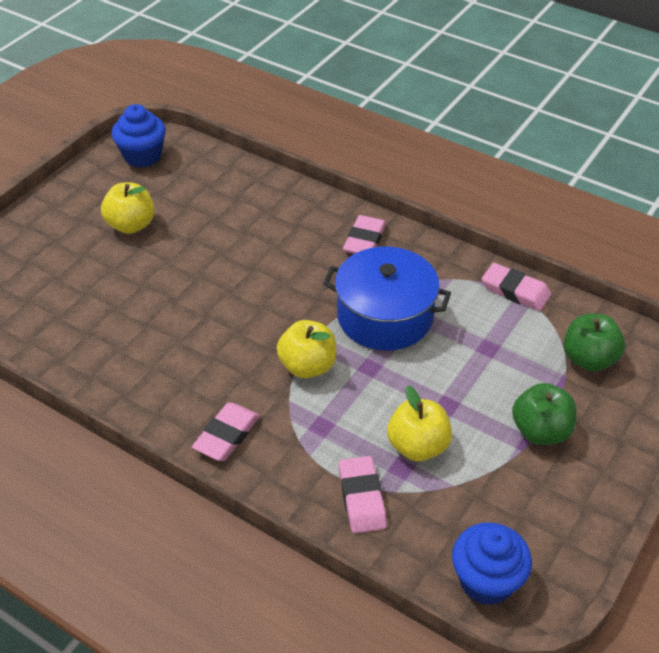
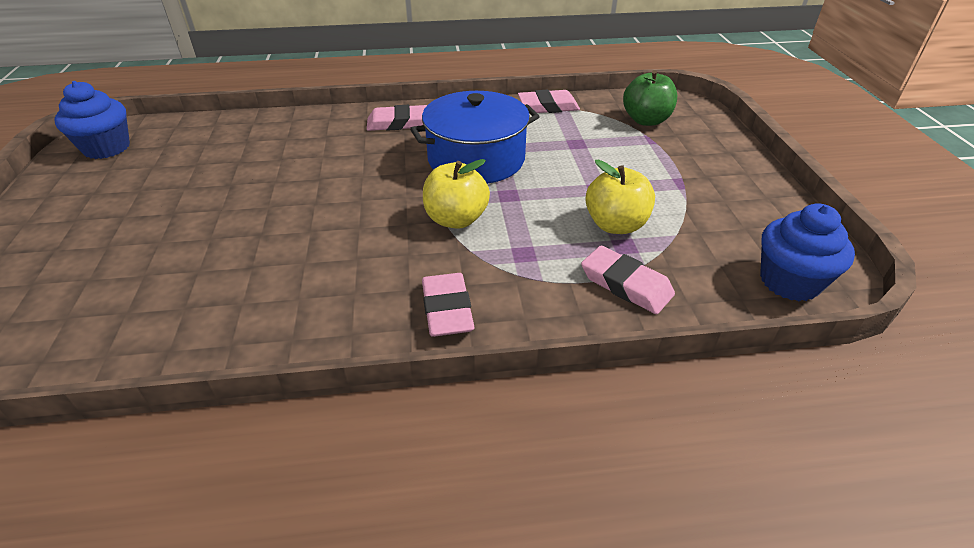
camera: 40 degrees left, 5 degrees down
(131, 225) = (147, 200): yellow apple -> none
(364, 240) = (398, 123): pink eraser -> pink eraser turned 75 degrees counterclockwise
(540, 431) = (678, 171): green apple -> none

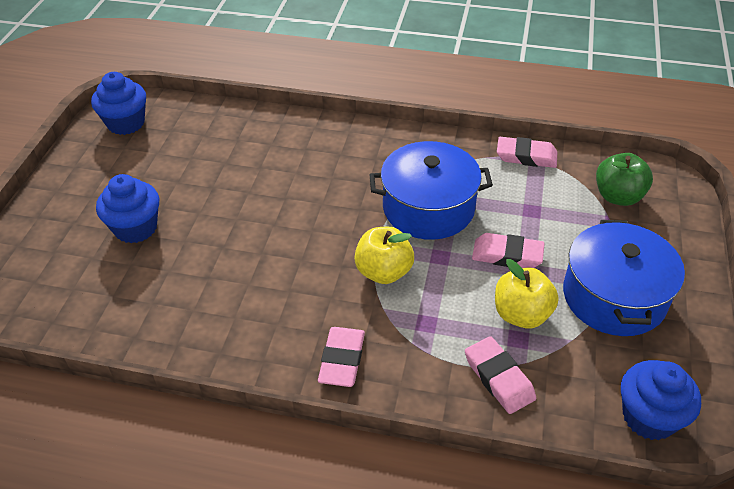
camera: 20 degrees right, 5 degrees up
(142, 238) = (136, 228): none -> blue cupcake
(398, 123) = (374, 147): pink eraser -> pink eraser (507, 255)
(691, 192) = (614, 296): none -> blue pot

